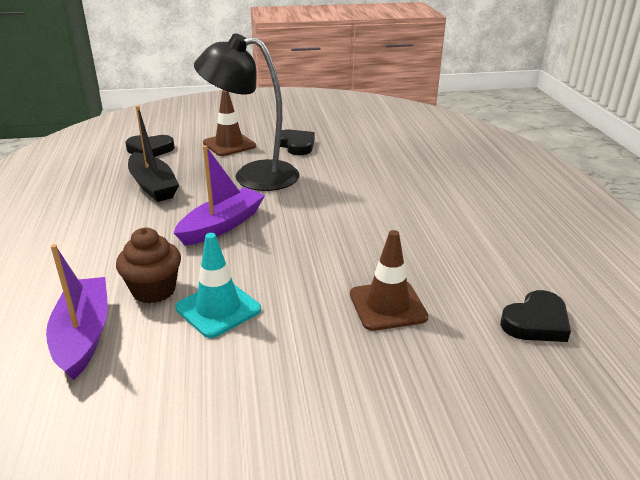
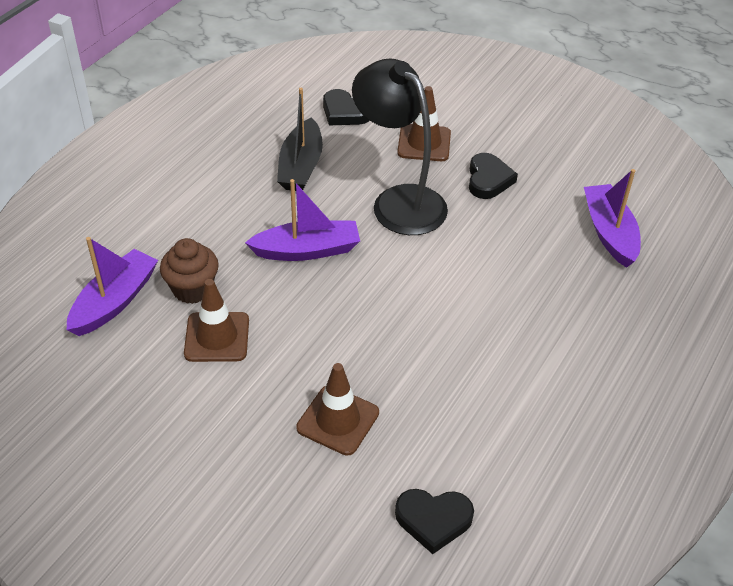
camera: 40 degrees right, 15 degrees up
(218, 309) = (217, 337): turquoise traffic cone -> brown traffic cone
(399, 141) = (609, 232): none -> purple boat

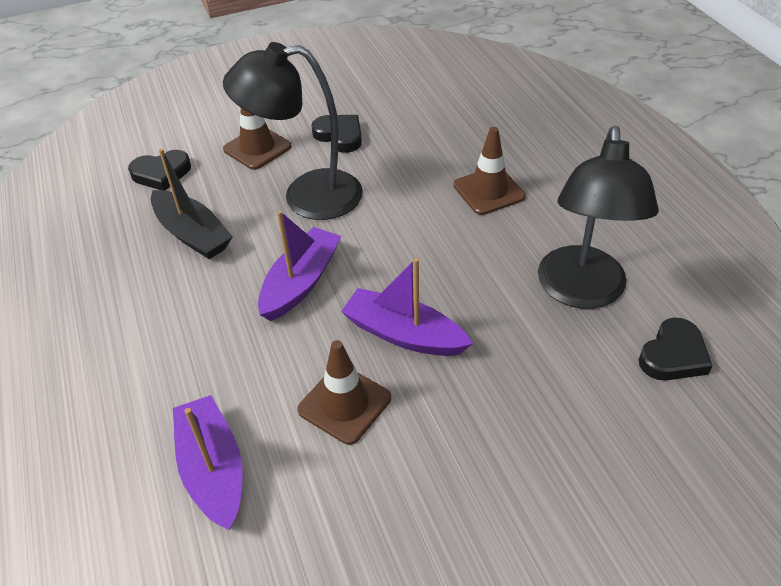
camera: 50 degrees left, 0 degrees up
(192, 289) = (263, 393): brown cupcake -> none
(338, 420) = (520, 363): brown traffic cone -> brown traffic cone (489, 191)
(452, 425) = (581, 292): none -> black lamp
(609, 232) = (460, 108): purple boat -> purple boat (404, 334)

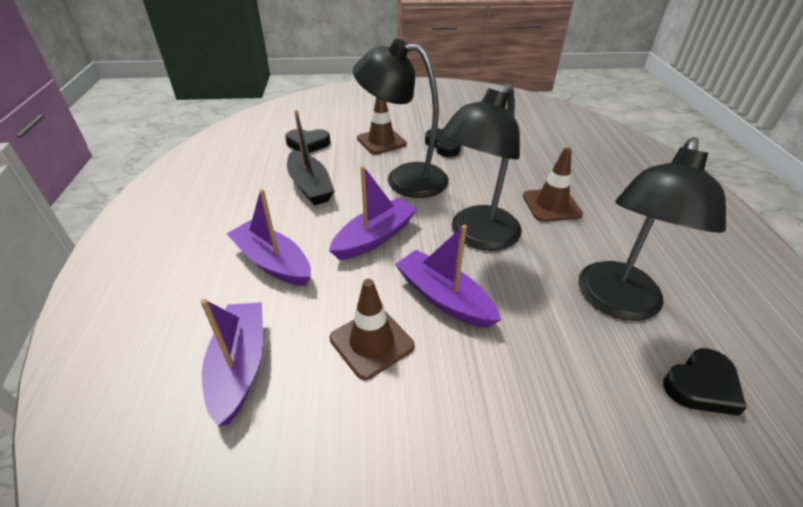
camera: 15 degrees right, 5 degrees down
(193, 345) = (272, 262): none -> purple boat
(417, 251) = (477, 236): none -> black lamp

